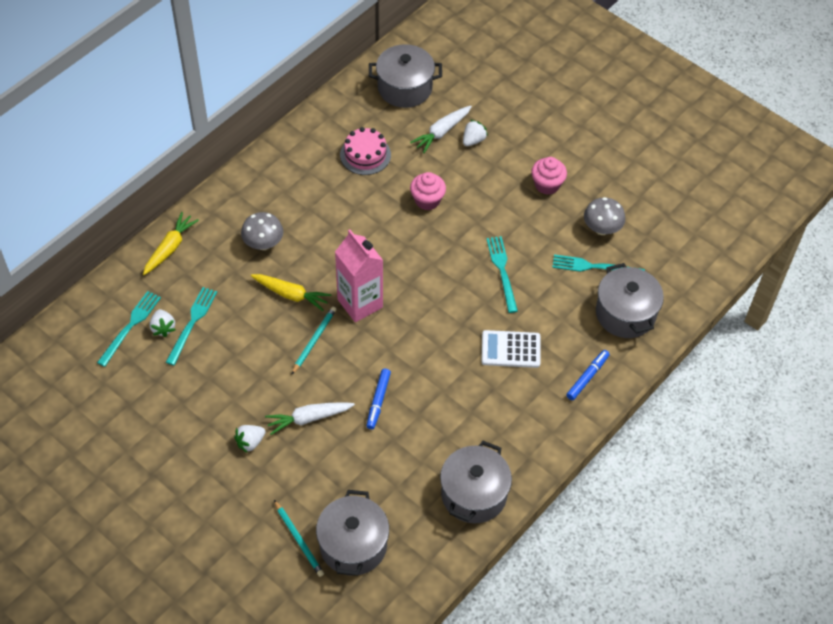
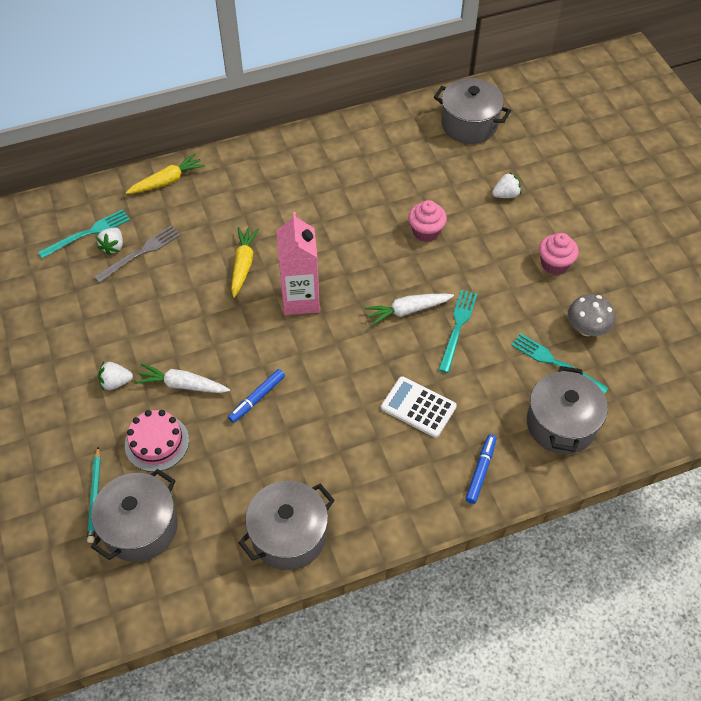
camera: 30 degrees right, 0 degrees up
(192, 323) = (140, 253): turquoise fork -> grey fork
(263, 243) = (249, 210): grey mushroom -> none
(291, 295) = (243, 265): yellow carrot -> yellow carrot turned 135 degrees counterclockwise
(314, 340) = (236, 315): turquoise pencil -> none
(365, 155) = (394, 169): pink cake -> pink cake (157, 442)
(442, 132) = (479, 176): white carrot -> white carrot (407, 310)
(587, 377) = (480, 471): blue marker -> blue marker turned 45 degrees counterclockwise

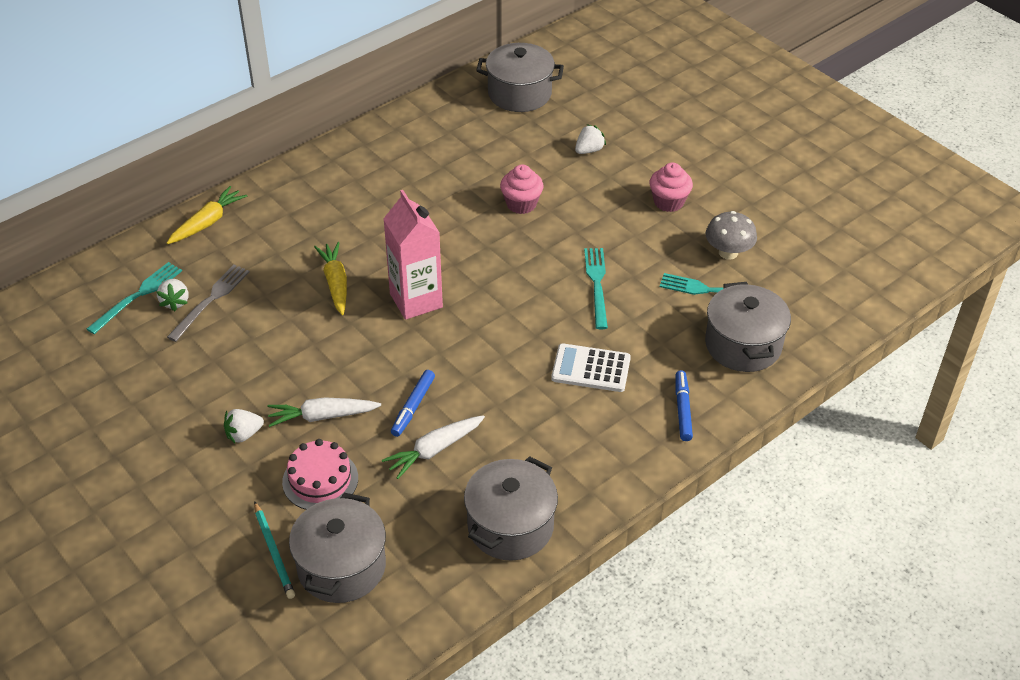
camera: 20 degrees left, 10 degrees down
(407, 310) = (537, 282): white carrot -> white carrot (434, 450)

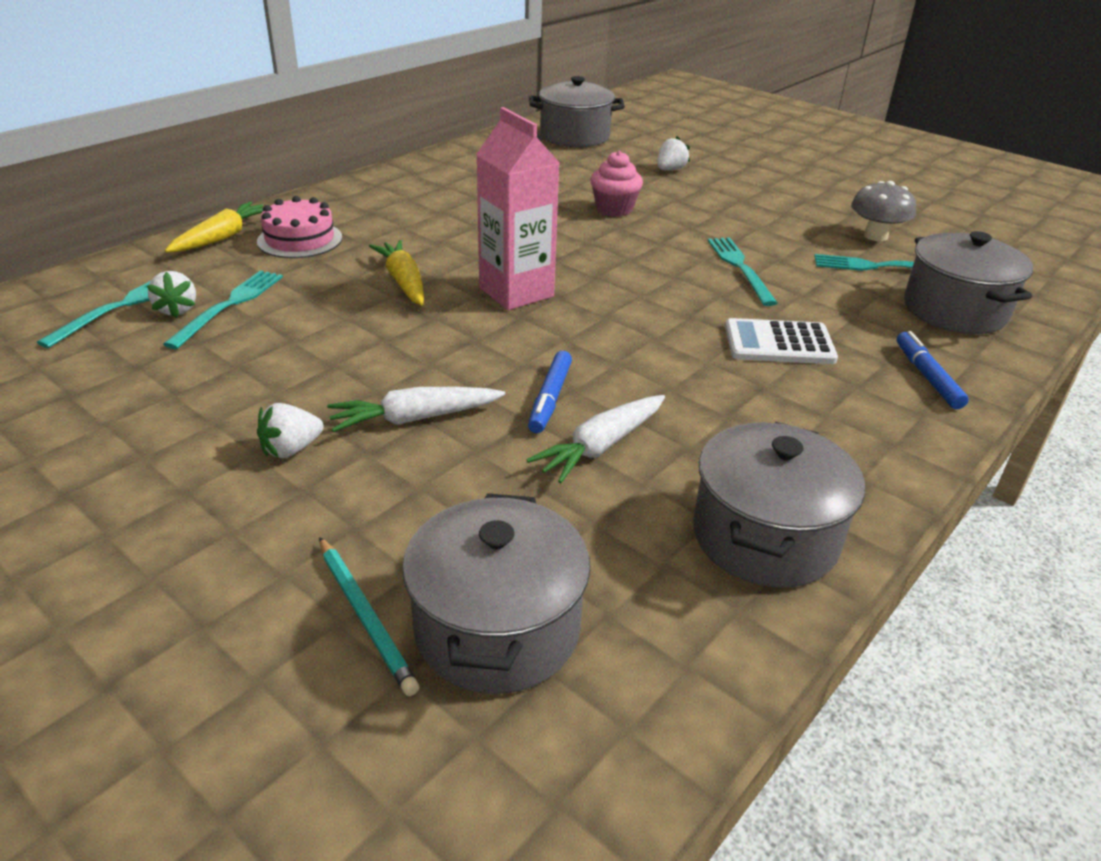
camera: 10 degrees left, 10 degrees down
(210, 300) = (229, 306): grey fork -> turquoise fork
(320, 480) = (429, 499): pink cake -> pink cake (300, 239)
(668, 202) = (781, 202): pink cupcake -> none

